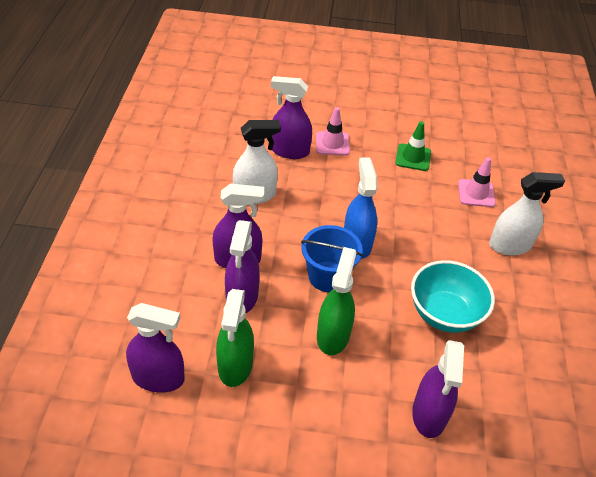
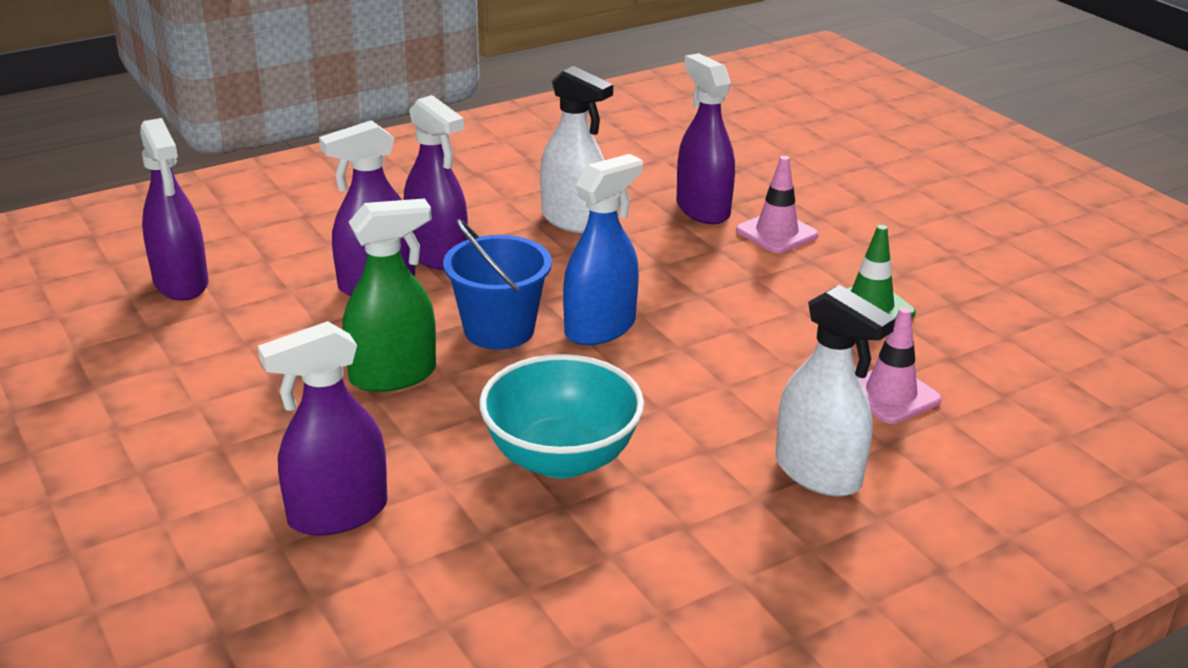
camera: 55 degrees right, 15 degrees down
(235, 365) = (256, 324): green spray bottle -> none

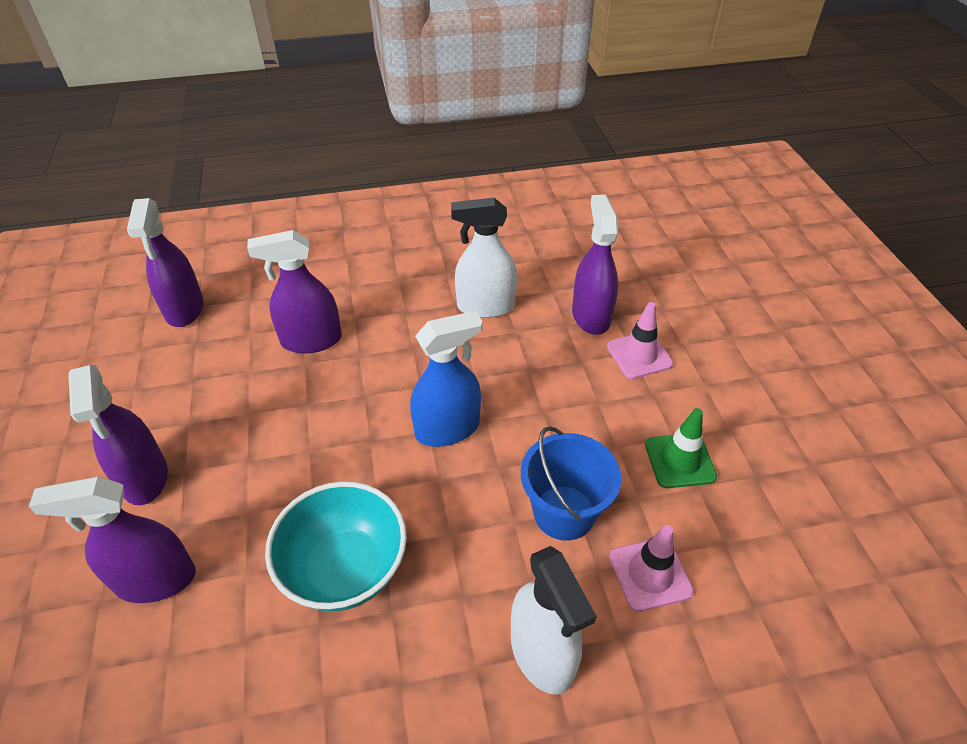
camera: 20 degrees right, 15 degrees up
(393, 375) = (272, 440): green spray bottle -> none
(438, 255) = (368, 321): purple spray bottle -> purple spray bottle (144, 478)
(499, 330) = (371, 411): blue bucket -> blue bucket (564, 512)
(573, 220) = (485, 306): white spray bottle -> white spray bottle turned 120 degrees clockwise

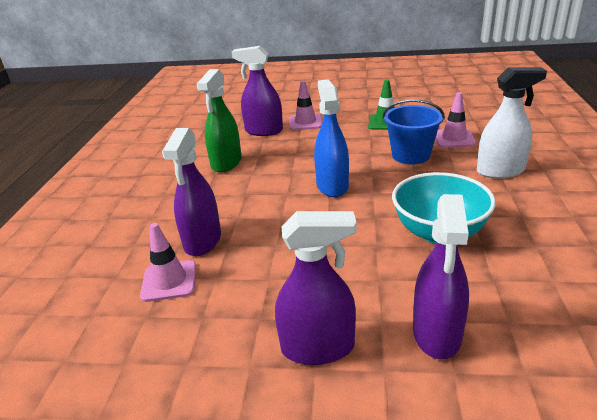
camera: 70 degrees left, 15 degrees down
(184, 309) = (87, 326): purple spray bottle -> none
(244, 338) = (169, 281): none -> pink traffic cone
(485, 306) = (226, 163): white spray bottle -> green spray bottle

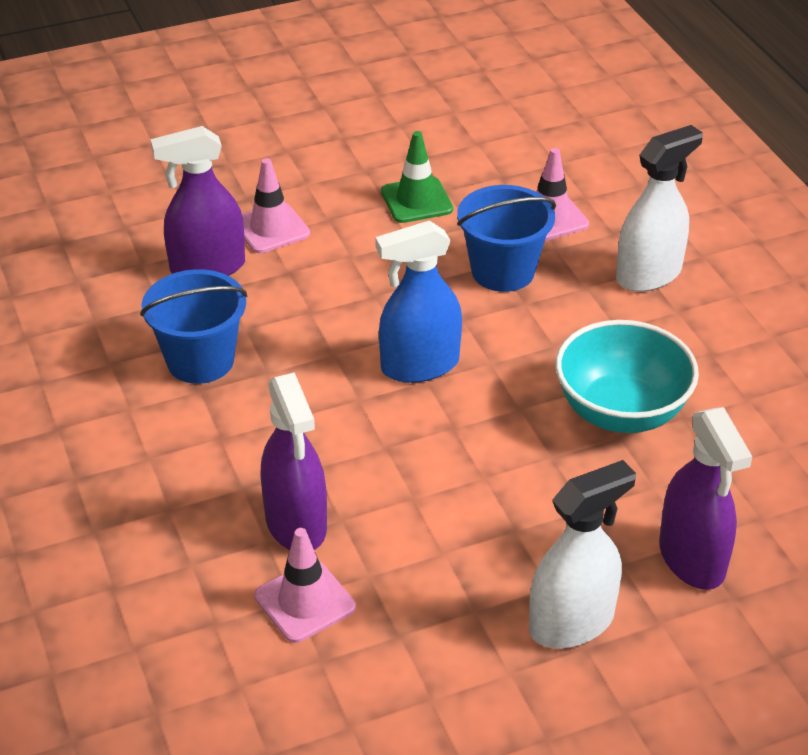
camera: 30 degrees left, 10 degrees up
(226, 163) = (200, 360): green spray bottle -> blue bucket
(318, 347) = (571, 622): purple spray bottle -> white spray bottle
(332, 186) = (419, 365): blue spray bottle -> blue spray bottle turned 75 degrees counterclockwise

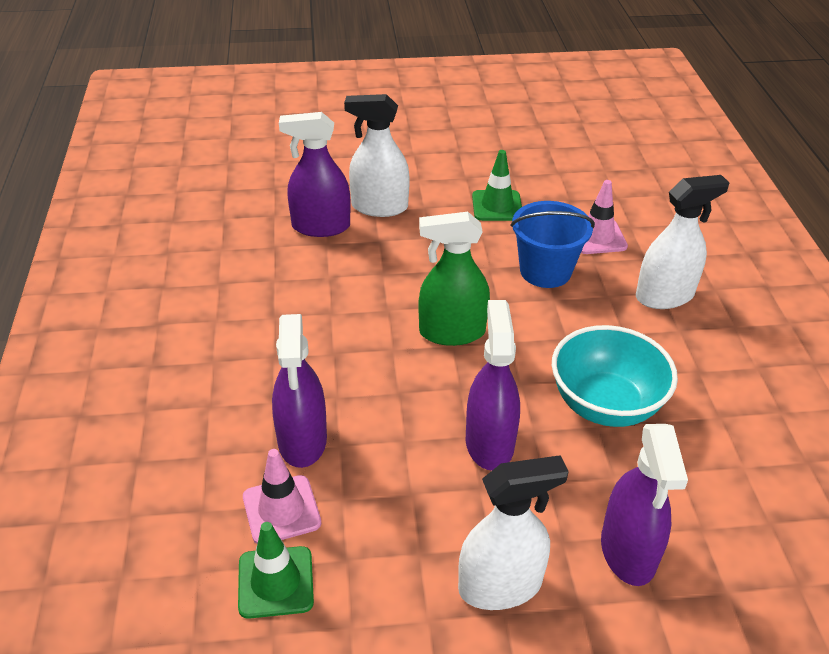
camera: 15 degrees right, 0 degrees up
(200, 360) = (285, 294): blue bucket -> none
(271, 228) = (379, 207): pink traffic cone -> white spray bottle
(331, 675) = (275, 582): none -> green traffic cone
(419, 365) = (452, 332): blue spray bottle -> green spray bottle
(508, 480) = (489, 443): none -> purple spray bottle

